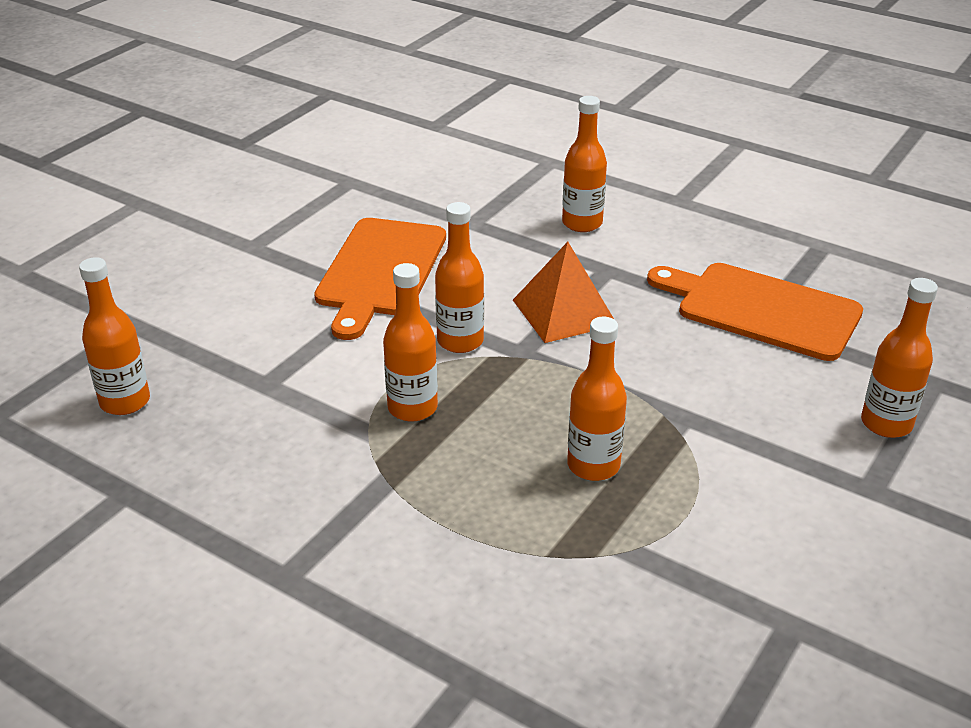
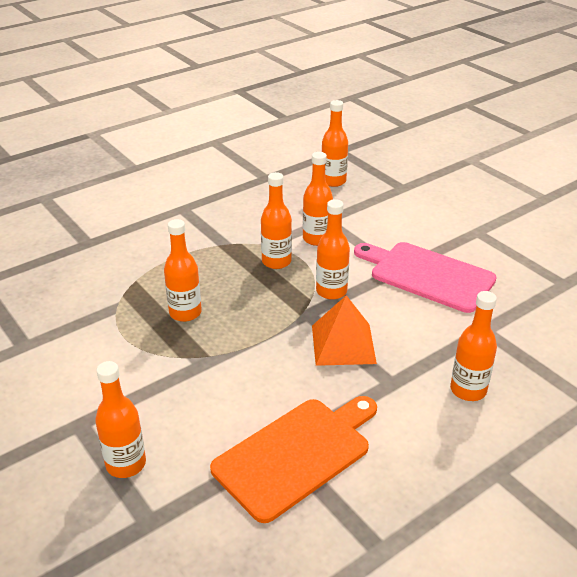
camera: 110 degrees right, 0 degrees up
(328, 381) = (316, 239): none -> orange bottle
(380, 271) = (427, 275): orange cutting board -> pink cutting board

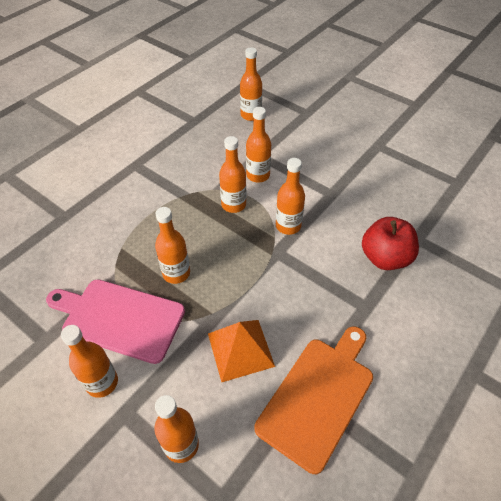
camera: 15 degrees left, 15 degrees up
(343, 344) = (316, 276): orange pyramid -> orange pyramid (240, 349)
(427, 275) = (356, 194): pink cutting board -> pink cutting board (119, 318)
(435, 341) = (385, 258): none -> red apple
(468, 390) = (425, 300): orange bottle -> orange bottle (102, 382)

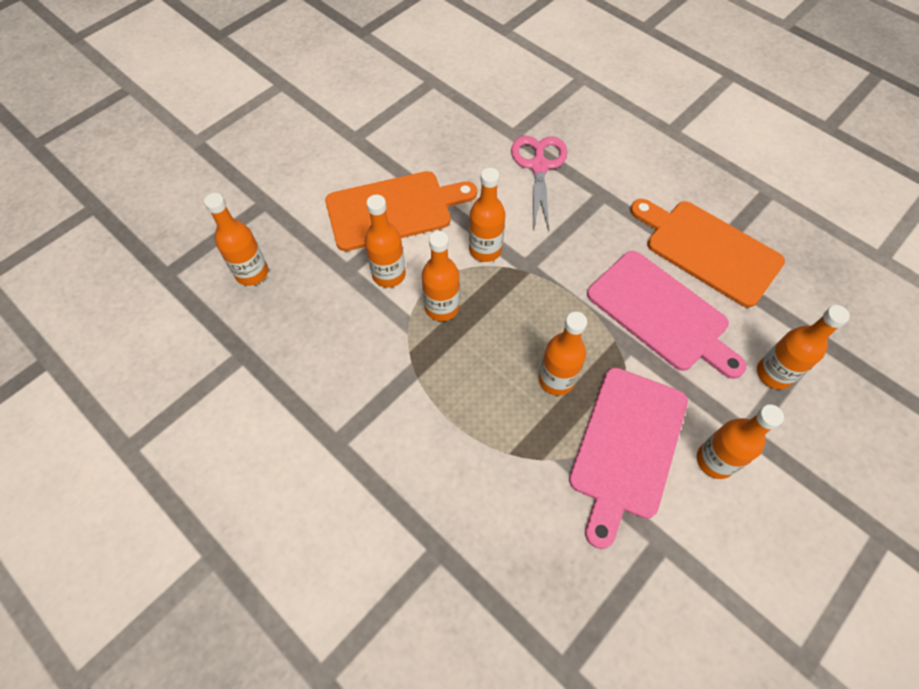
camera: 85 degrees left, 10 degrees up
(240, 349) = (661, 313): orange pyramid -> pink cutting board
(315, 172) = (394, 210): none -> orange cutting board
(385, 258) = (539, 166): red apple -> pink scissors

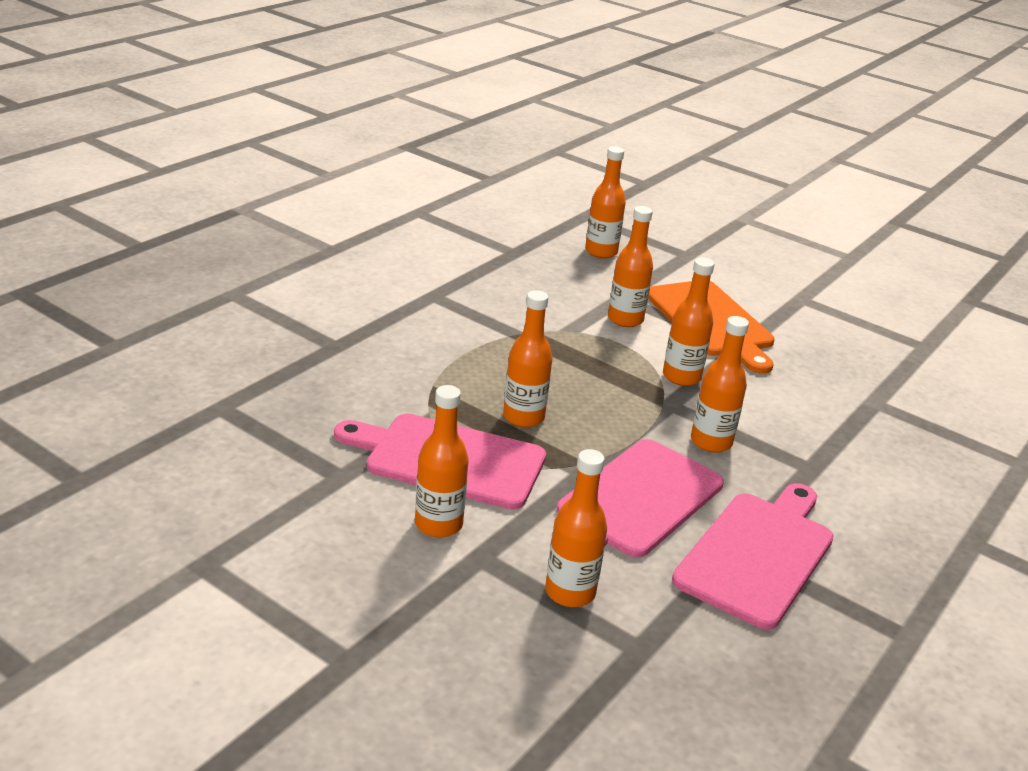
camera: 80 degrees right, 30 degrees down
(442, 307) = (594, 349): orange bottle -> orange bottle (711, 442)
(539, 166) = (830, 419): pink scissors -> none
(708, 250) = (758, 554): orange cutting board -> pink cutting board

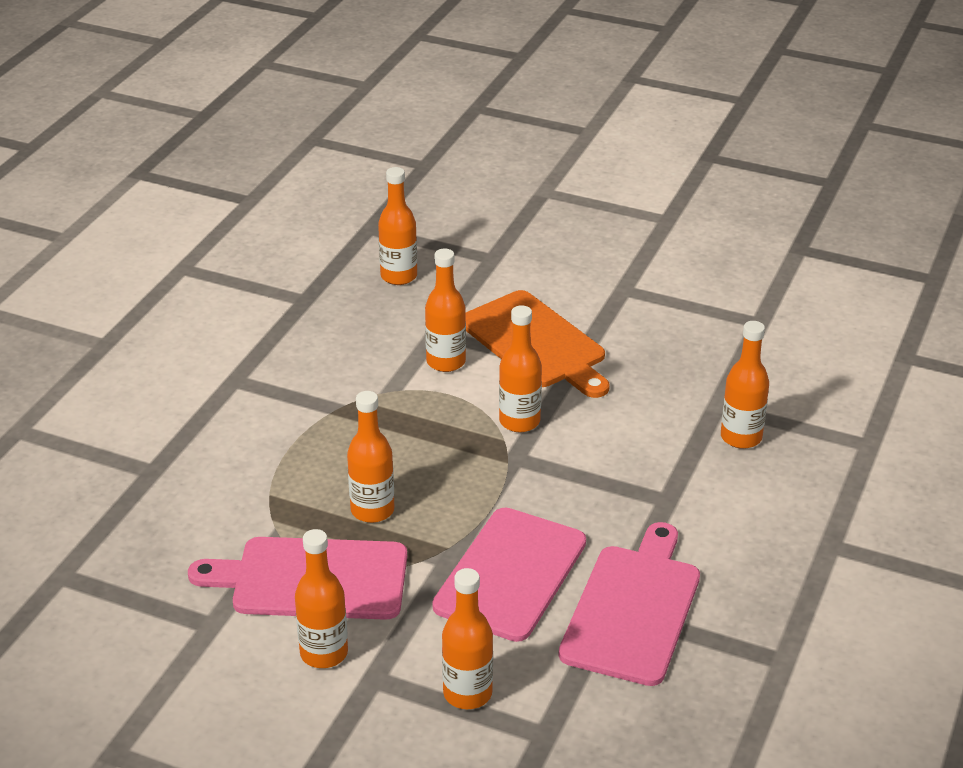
camera: 10 degrees left, 5 degrees up
(711, 442) = (565, 493): orange bottle -> orange bottle (741, 437)

